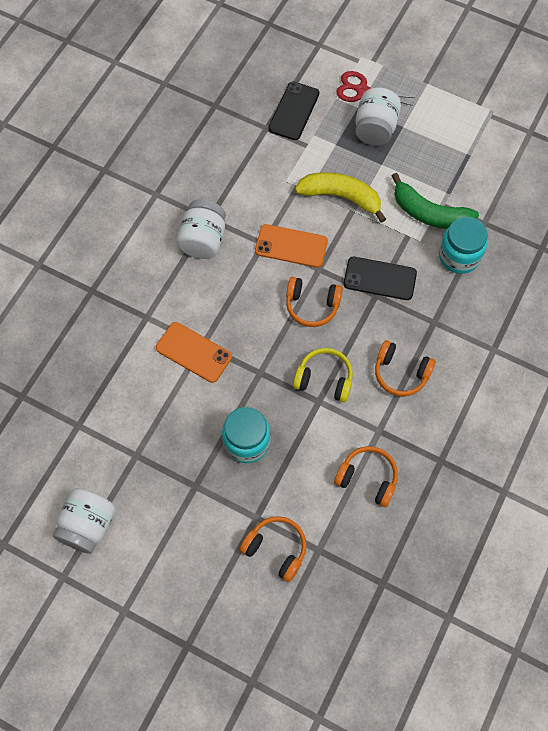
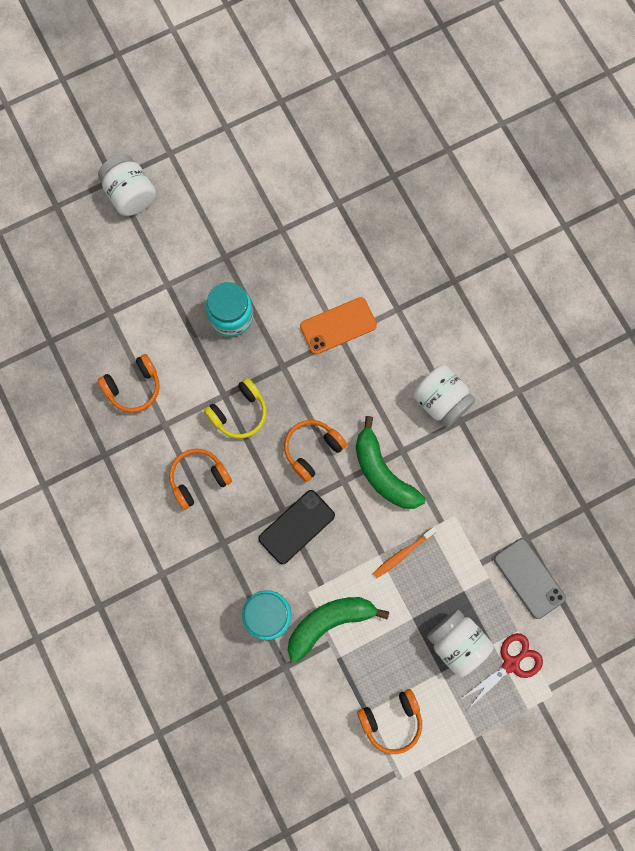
camera: 125 degrees right, 10 degrees up
(88, 525) = (251, 164): white jar -> white jar (130, 195)
(276, 549) = (133, 283): orange headphones -> orange headphones (391, 720)
(291, 246) = (382, 473): orange phone -> green banana
(294, 111) = (529, 578): black phone -> grey phone
(341, 197) = (402, 554): yellow banana -> orange toothbrush

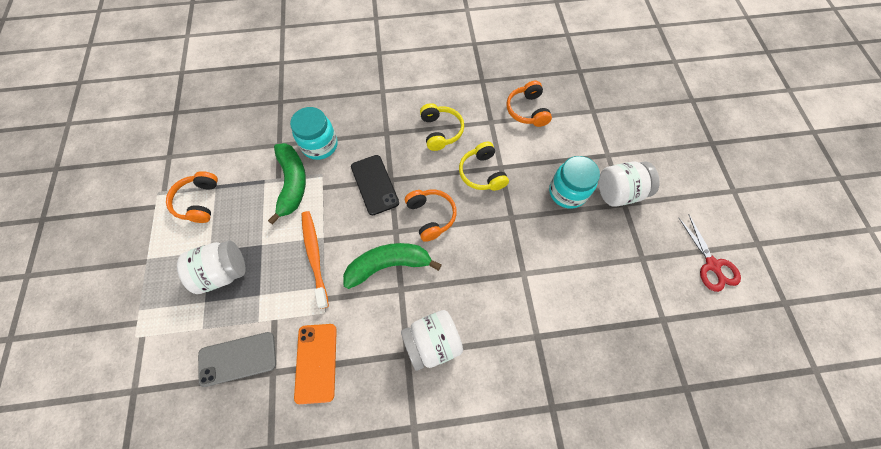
camera: 110 degrees right, 10 degrees down
(130, 195) = (695, 151): white jar -> white jar (618, 192)
(198, 479) = (440, 131): orange headphones -> yellow headphones
(338, 326) = (535, 275): orange phone -> orange phone (316, 362)
(402, 554) = (315, 256): orange toothbrush -> orange toothbrush, size x1.52
(511, 664) = (180, 311): red scissors -> red scissors (712, 265)

